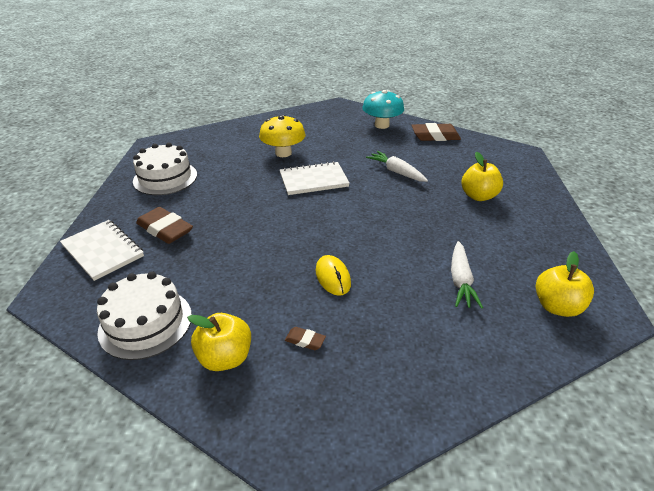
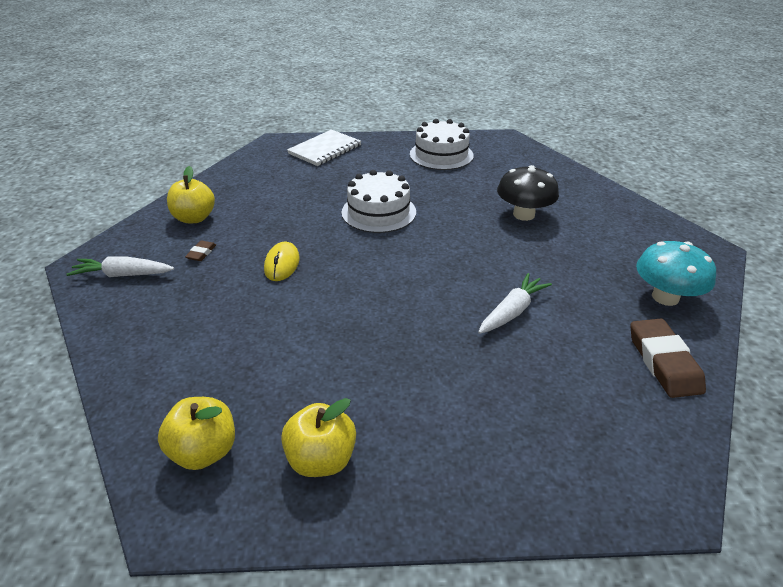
camera: 85 degrees right, 0 degrees up
(145, 323) = (239, 181): white cake -> white cake (378, 212)
(165, 229) = (355, 169): brown eraser -> none
(283, 153) = (523, 214): yellow mushroom -> black mushroom
(313, 180) = (465, 241): white notebook -> none
(333, 277) = (282, 264): yellow mouse -> yellow mouse turned 60 degrees counterclockwise
(460, 280) = (266, 360): white carrot -> white carrot (123, 275)
(478, 196) = (467, 401): yellow apple -> yellow apple (321, 459)

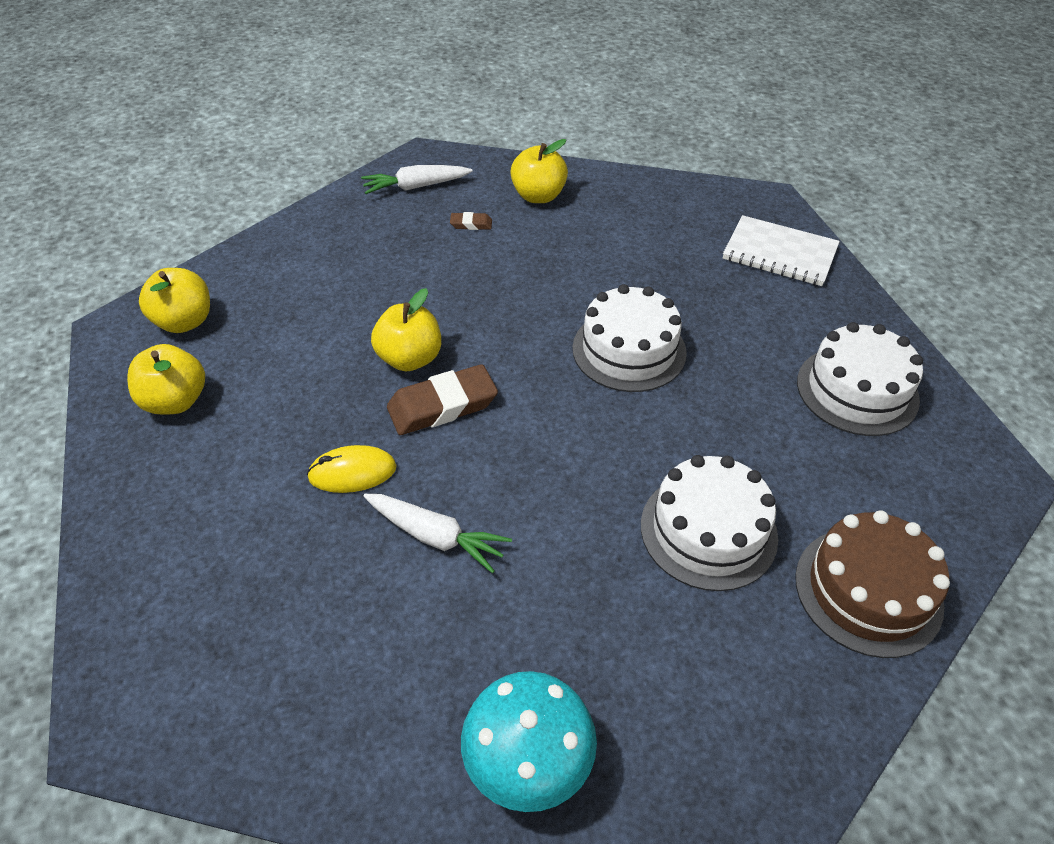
camera: 75 degrees right, 10 degrees up
(123, 275) = (416, 187): white carrot -> white carrot turned 90 degrees counterclockwise
(282, 264) = (471, 291): yellow mouse -> yellow mouse (352, 472)
(339, 303) = (410, 358): none -> yellow apple
(523, 214) = (708, 530): black mushroom -> white cake
(564, 182) = (868, 590): none -> brown cake
(663, 362) = (359, 742): brown eraser -> brown eraser (442, 406)

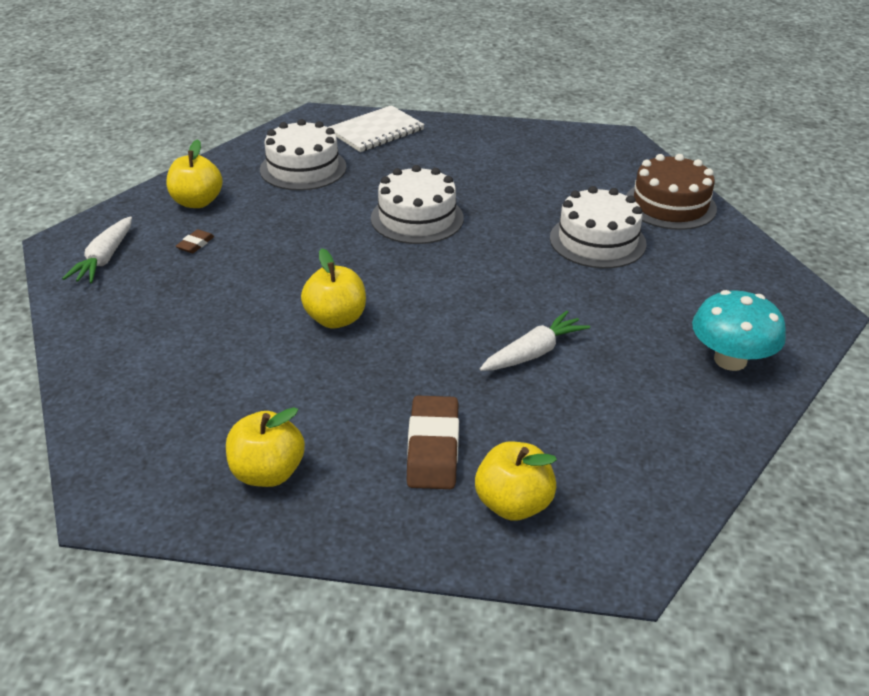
camera: 65 degrees left, 10 degrees down
(185, 321) = (152, 448): yellow apple -> yellow apple (513, 504)
(352, 472) = (441, 379): yellow mouse -> none
(442, 406) = (404, 316): brown eraser -> brown eraser (433, 448)
(857, 390) = (523, 152): white cake -> white cake (303, 168)

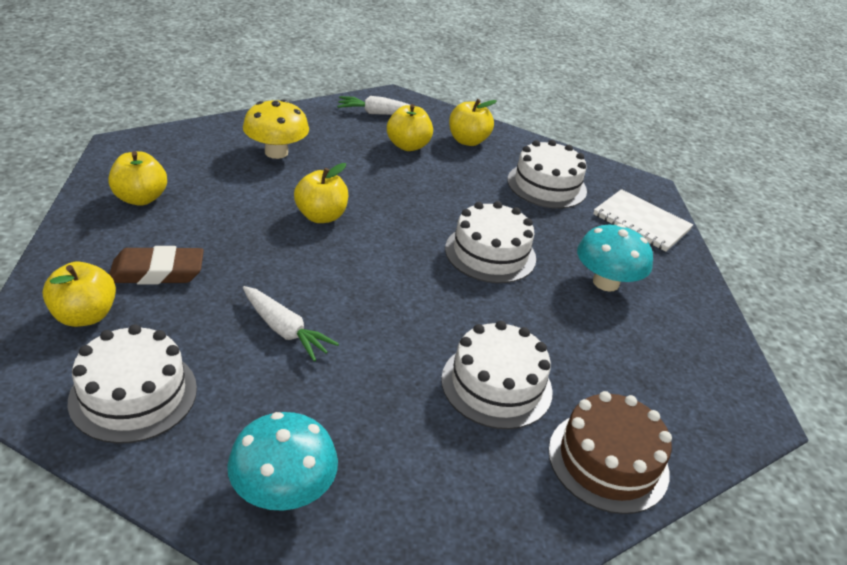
camera: 75 degrees right, 0 degrees up
(179, 348) = (276, 152): none -> yellow mushroom
(195, 244) = (408, 146): brown eraser -> yellow apple
(464, 166) = (605, 282): none -> turquoise mushroom
(633, 455) = (133, 394): none -> white cake

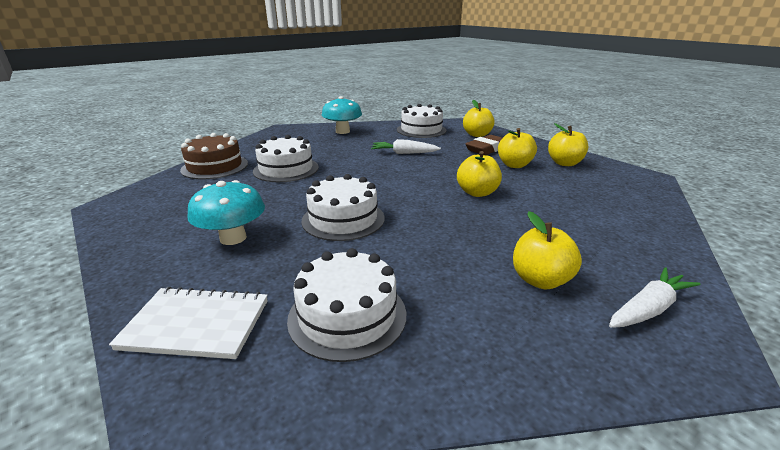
camera: 150 degrees right, 10 degrees down
(276, 152) = (590, 214): yellow mushroom -> none
(468, 141) = (508, 333): yellow apple -> yellow apple (514, 165)

